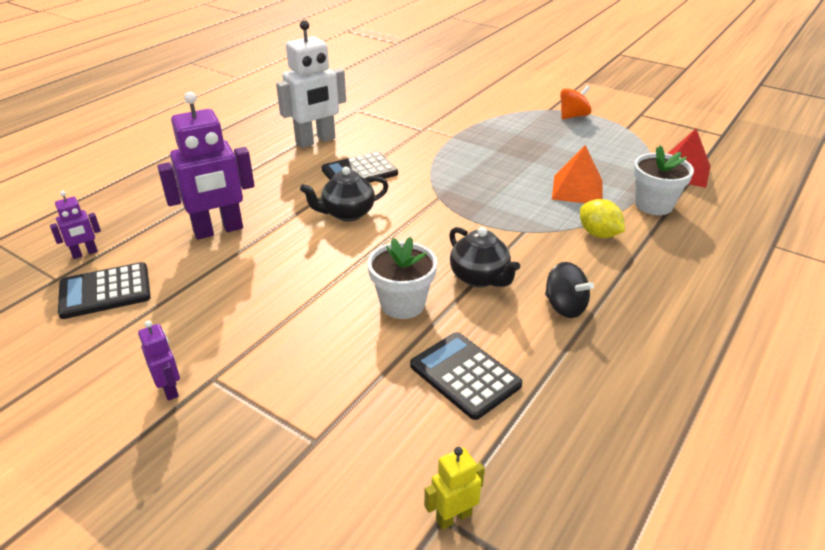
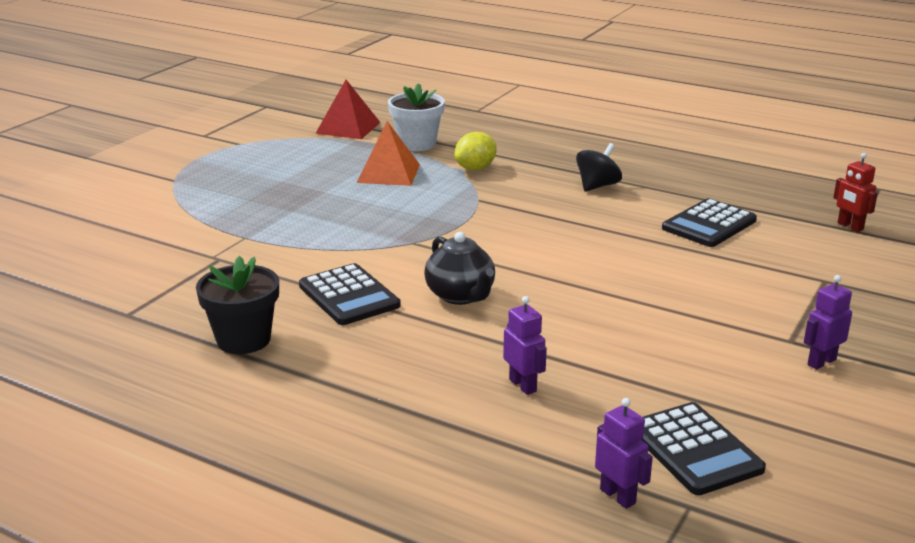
camera: 95 degrees left, 10 degrees down
(218, 230) = (523, 385): purple robot -> purple robot, size x0.48
(316, 141) = (243, 340): white robot -> black flower pot
(402, 304) = (626, 254): white flower pot -> none
(453, 517) = (850, 226): yellow robot -> red robot
(480, 278) = (568, 219): black teapot -> none
(573, 116) = (199, 168): orange spinning top -> none

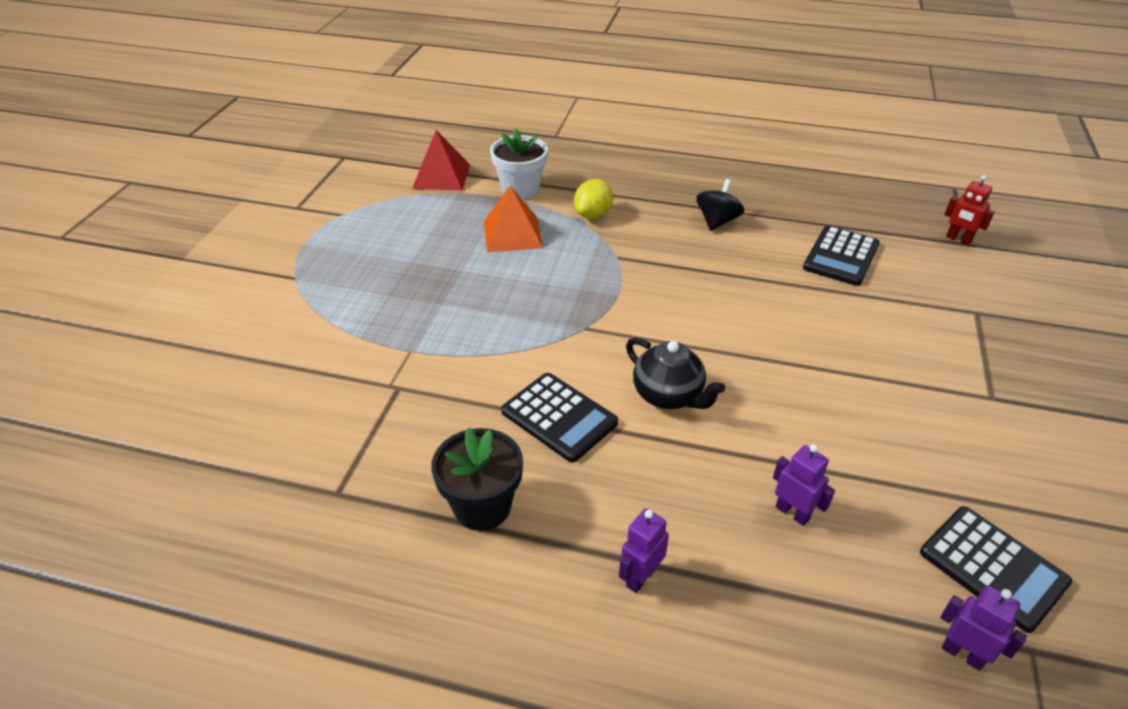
camera: 15 degrees left, 15 degrees up
(821, 362) = (1032, 421): purple robot -> purple robot (640, 577)

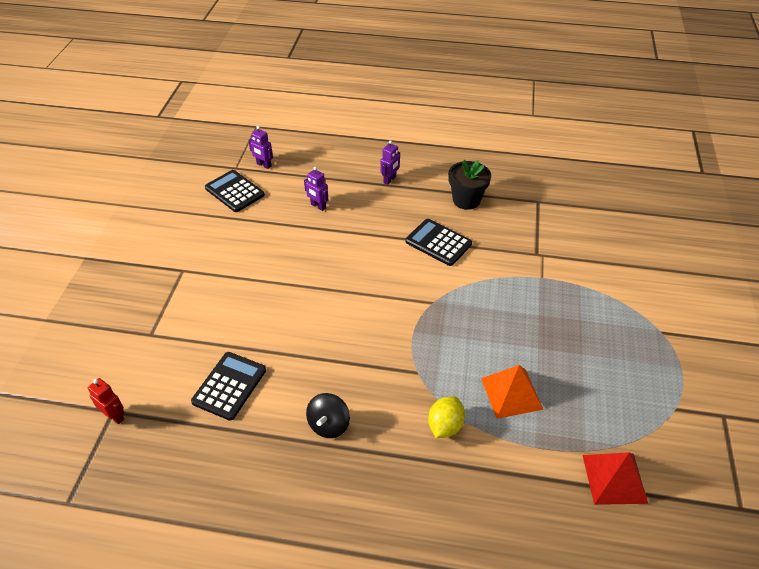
camera: 175 degrees right, 5 degrees up
(520, 189) = (524, 461): white flower pot -> none
(668, 395) = (376, 259): black teapot -> none

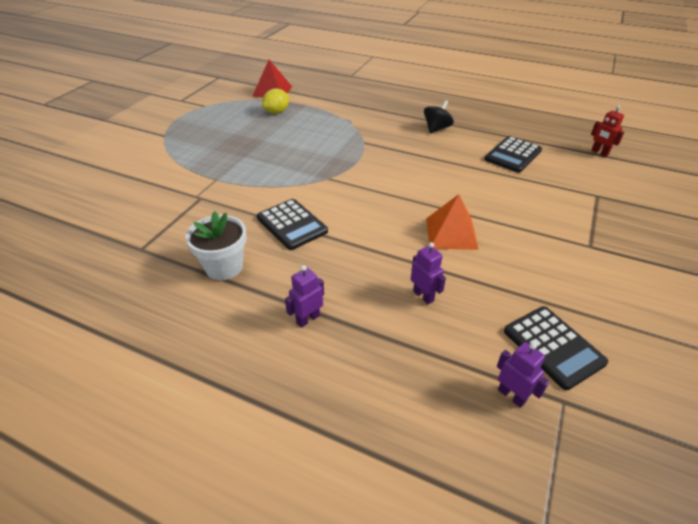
camera: 165 degrees left, 5 degrees down
(445, 426) = (357, 118): yellow lemon -> yellow lemon (277, 112)
(466, 200) = (224, 267): black flower pot -> white flower pot
(511, 393) = (303, 124): orange pyramid -> orange pyramid (451, 233)

